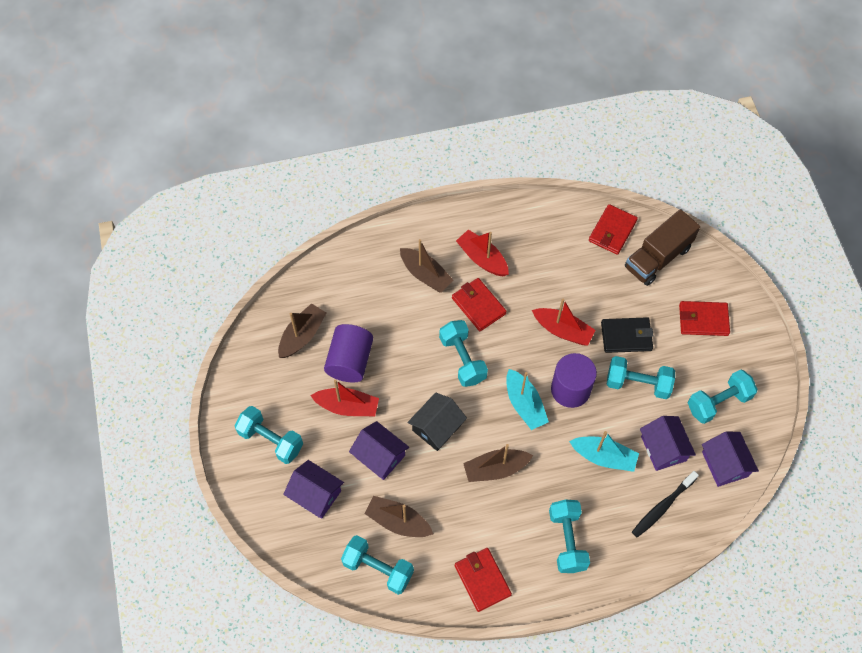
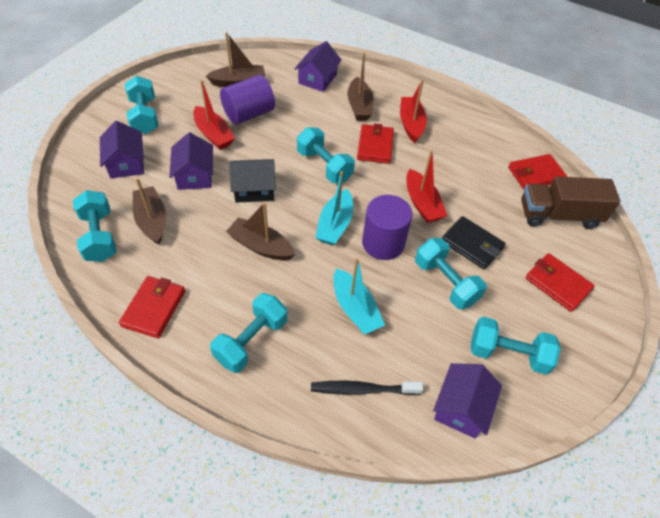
camera: 40 degrees right, 10 degrees down
(462, 359) = (324, 166): turquoise dumbbell -> turquoise dumbbell turned 60 degrees counterclockwise
(663, 448) = (415, 346): purple house -> purple house (317, 79)

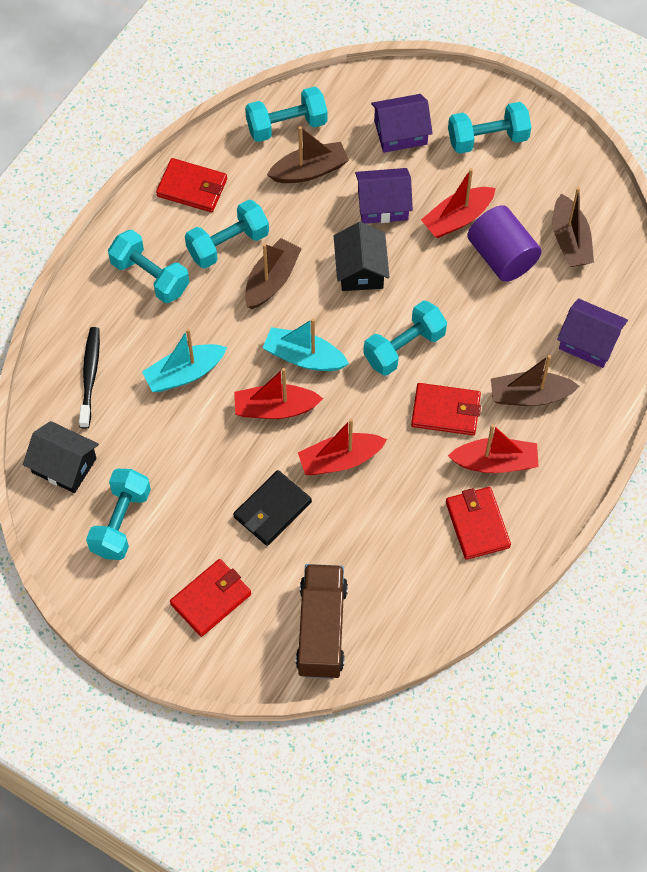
camera: 95 degrees right, 10 degrees up
(383, 243) = (275, 408): purple cylinder -> red boat
(445, 282) = (216, 471): turquoise dumbbell -> turquoise dumbbell (228, 244)
(461, 407) = (64, 465): purple house -> black house
(535, 174) = (398, 617): red wallet -> red wallet (477, 524)

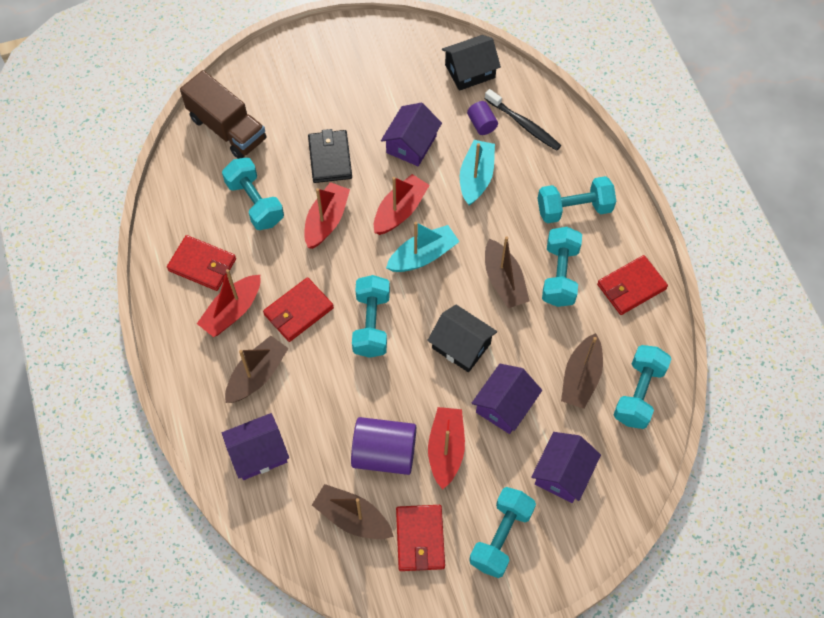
camera: 130 degrees right, 0 degrees up
(120, 410) = (482, 124): none -> purple cylinder
(121, 522) = (401, 75): turquoise dumbbell -> turquoise dumbbell (255, 203)
(195, 453) = (411, 144): none -> purple house
(211, 599) = (305, 87): red wallet -> red wallet (420, 539)

